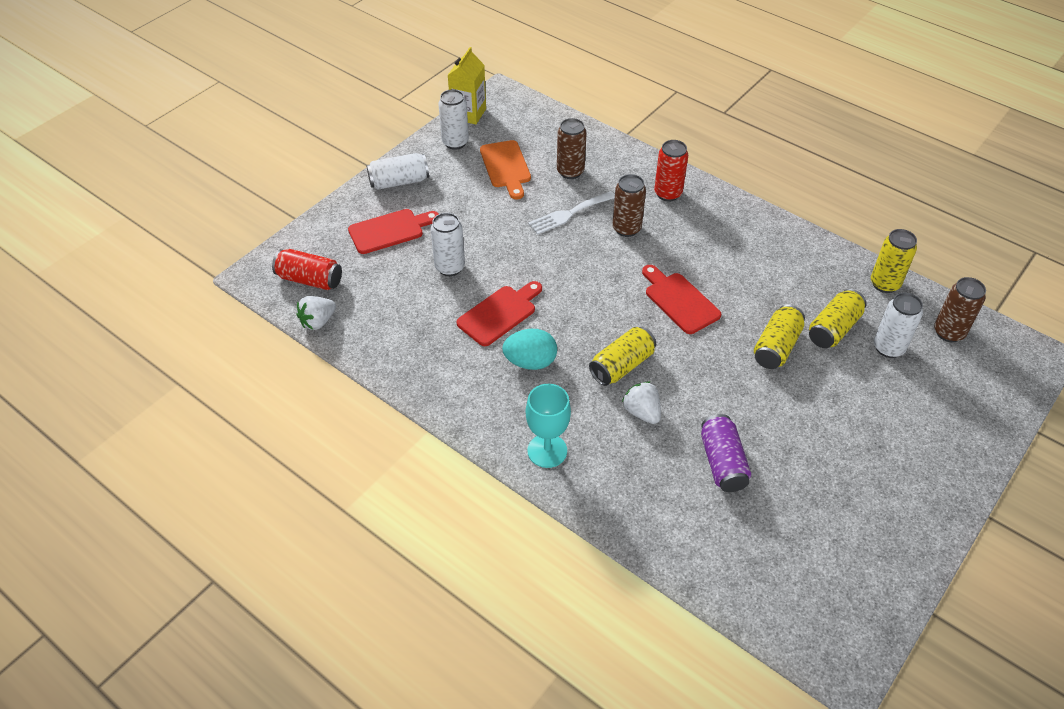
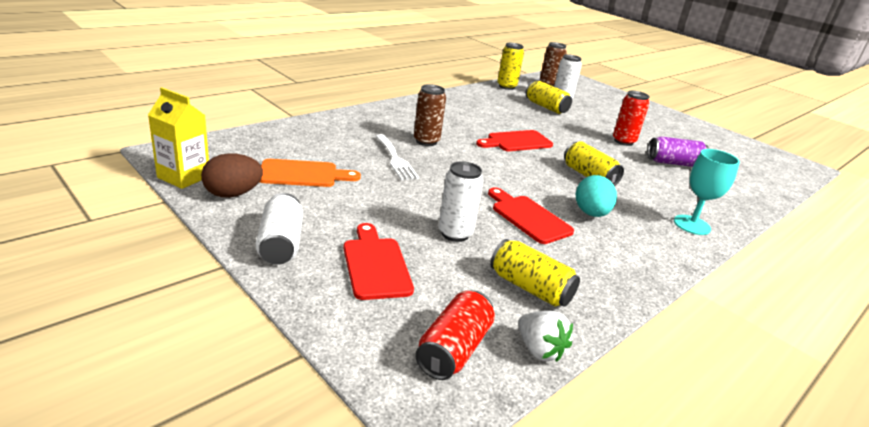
camera: 85 degrees left, 20 degrees down
(455, 142) = (233, 194): white can -> brown egg
(570, 172) = (334, 147): brown can -> none
(642, 412) = (636, 179): white strawberry -> none
(668, 194) = (389, 118): red can -> red can (623, 141)
(776, 347) = (563, 124): yellow can -> yellow can (530, 288)

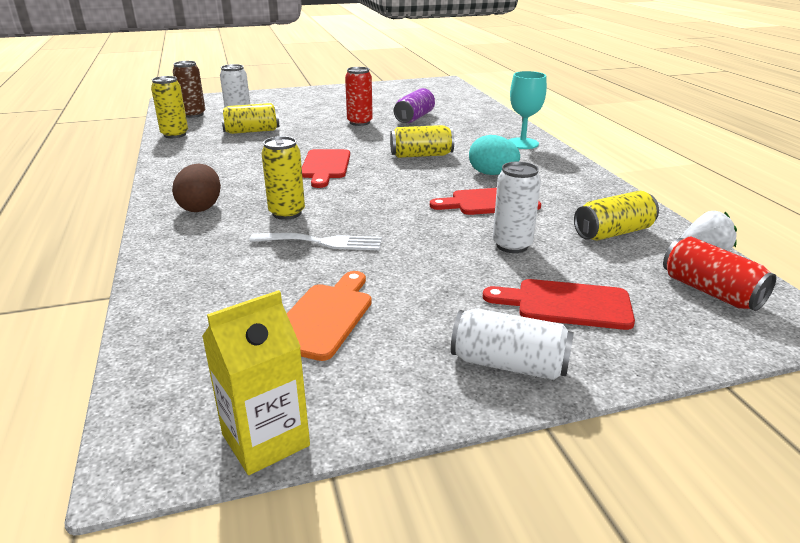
camera: 60 degrees left, 0 degrees up
(233, 194) = (354, 390): brown egg -> brown egg (201, 207)
(426, 141) = (287, 213): brown can -> yellow can

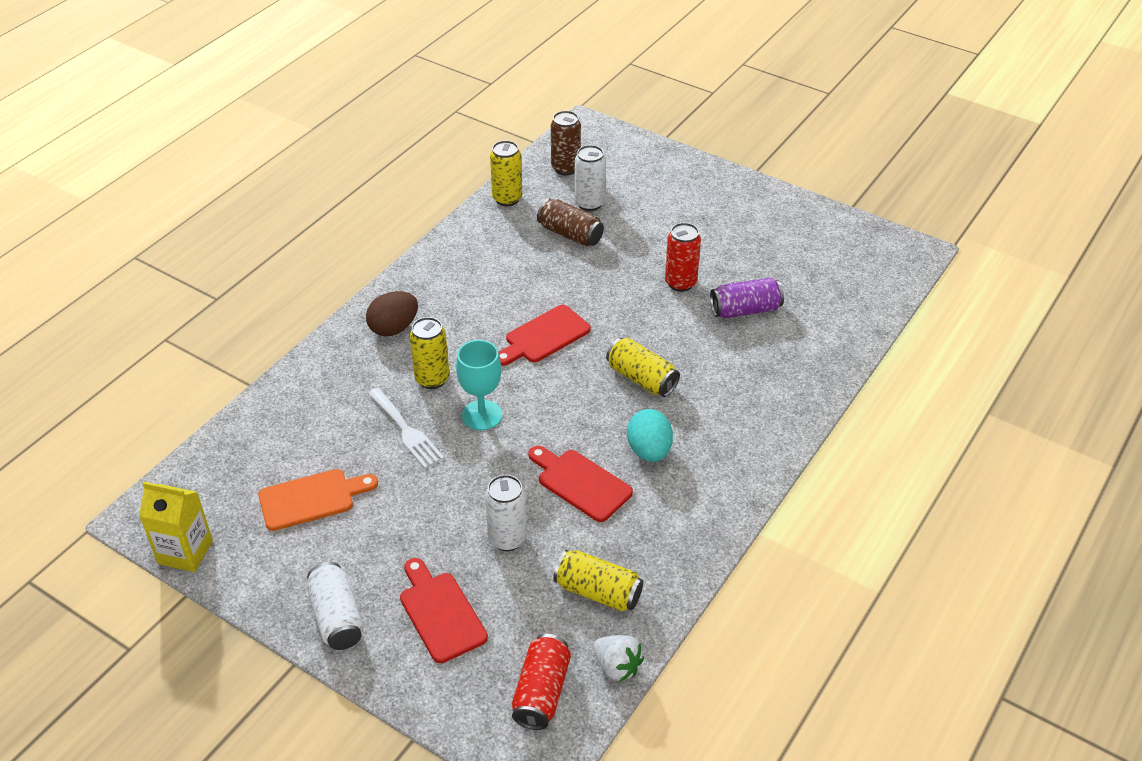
camera: 50 degrees right, 15 degrees up
(251, 131) = (570, 234): yellow can -> brown can
(522, 143) = (763, 430): turquoise goblet -> turquoise goblet (482, 415)

